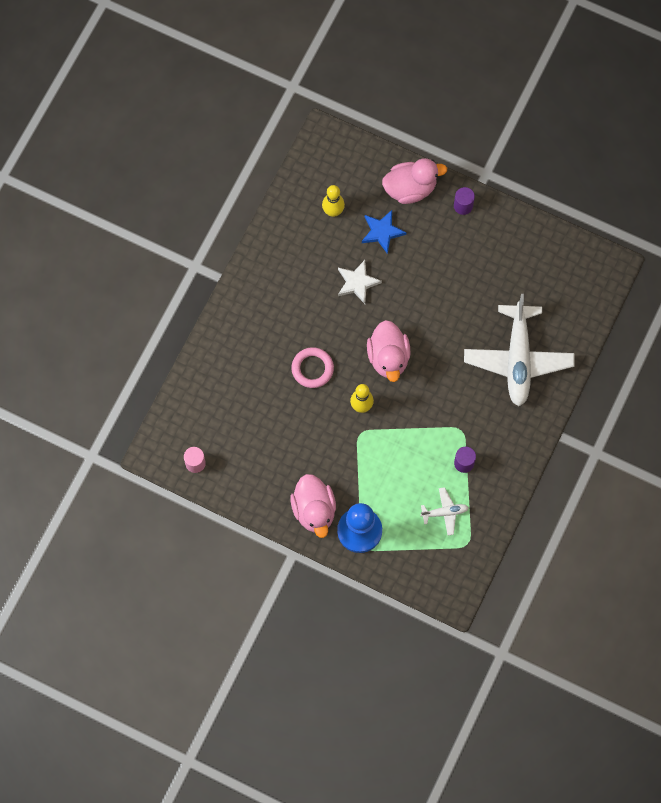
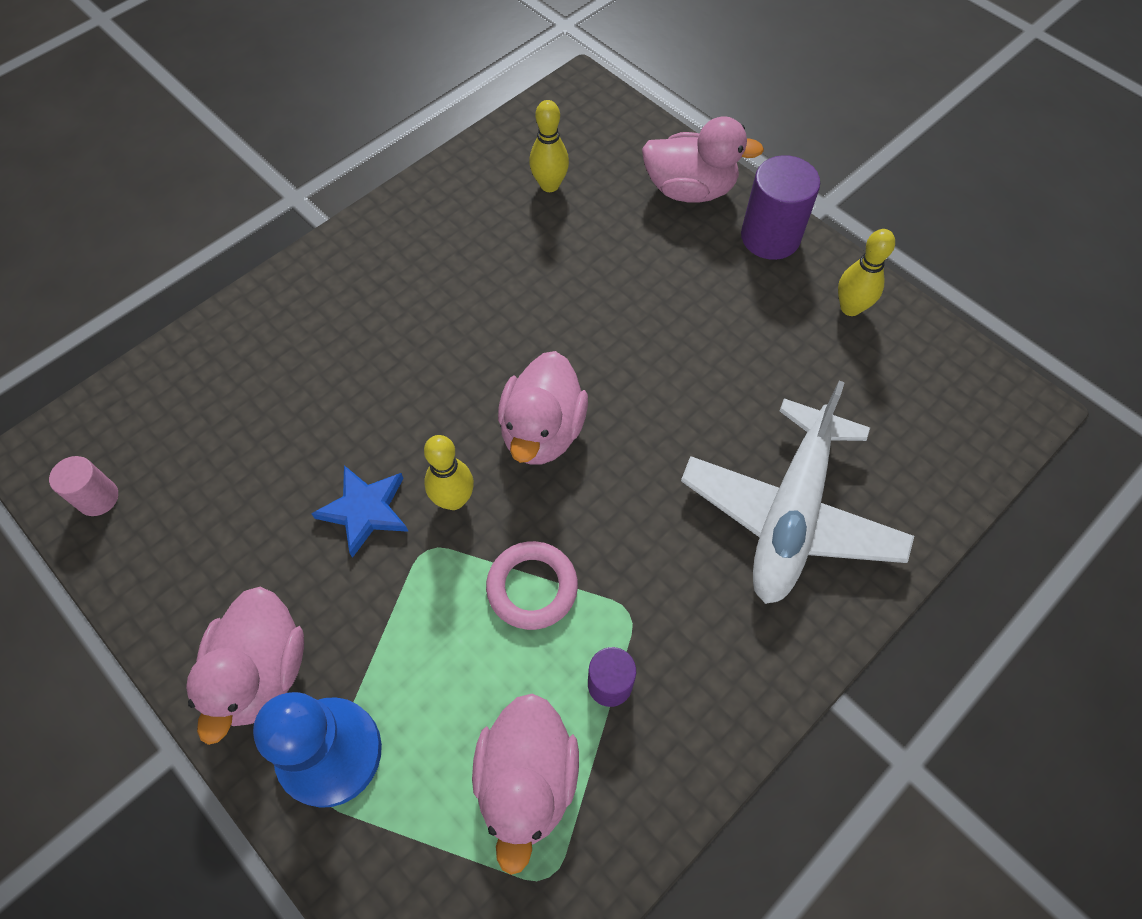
camera: 20 degrees right, 10 degrees down
(312, 369) = (397, 405): pink ring -> pink ring (532, 587)
(357, 283) = (541, 295): white star -> none
(382, 232) = (617, 235): blue star -> blue star (365, 511)
(444, 512) = (527, 780): white plane -> pink duck
(463, 206) = (770, 237): purple cylinder -> purple cylinder, size x1.73
(516, 236) = (850, 307): none -> yellow bowling pin

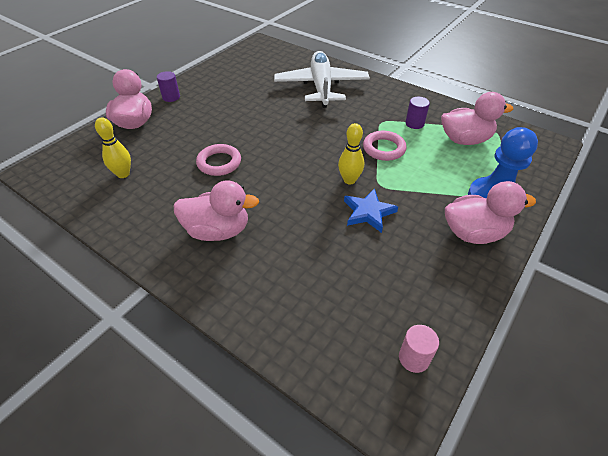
camera: 100 degrees left, 15 degrees down
(542, 431) = (300, 155): pink duck -> pink duck (218, 230)
(549, 306) = (219, 163): none -> pink ring
(770, 237) = (171, 97): purple cylinder -> purple cylinder, size x0.58
(791, 513) = (321, 87): white plane -> white plane turned 105 degrees counterclockwise
(850, 307) = (214, 76): yellow bowling pin -> none

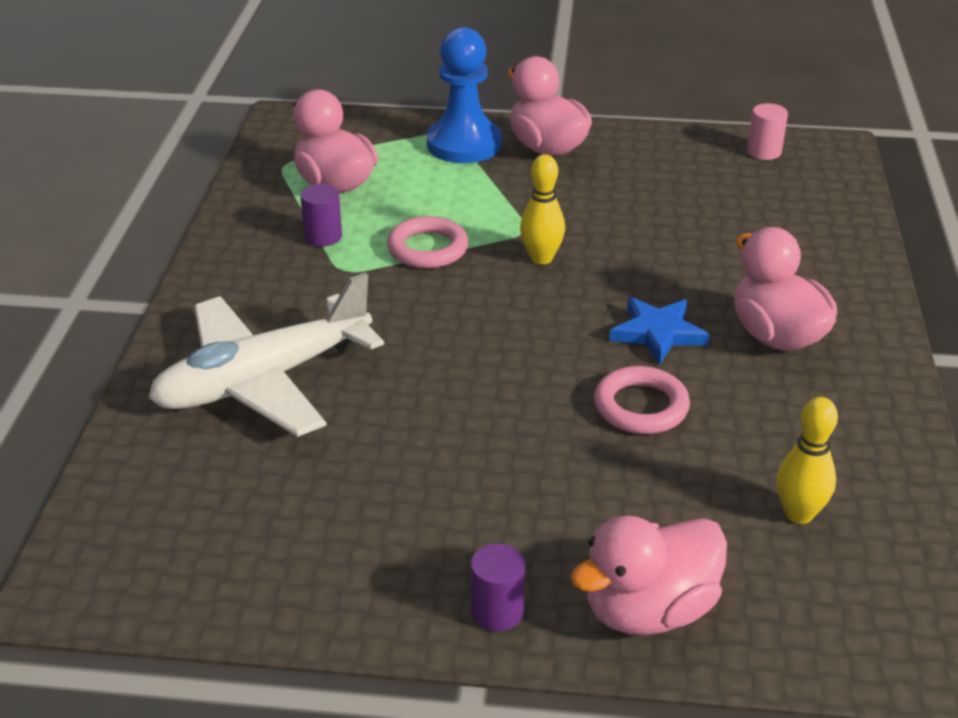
camera: 120 degrees left, 10 degrees down
(368, 212) = (593, 225): blue star -> blue star (657, 333)

